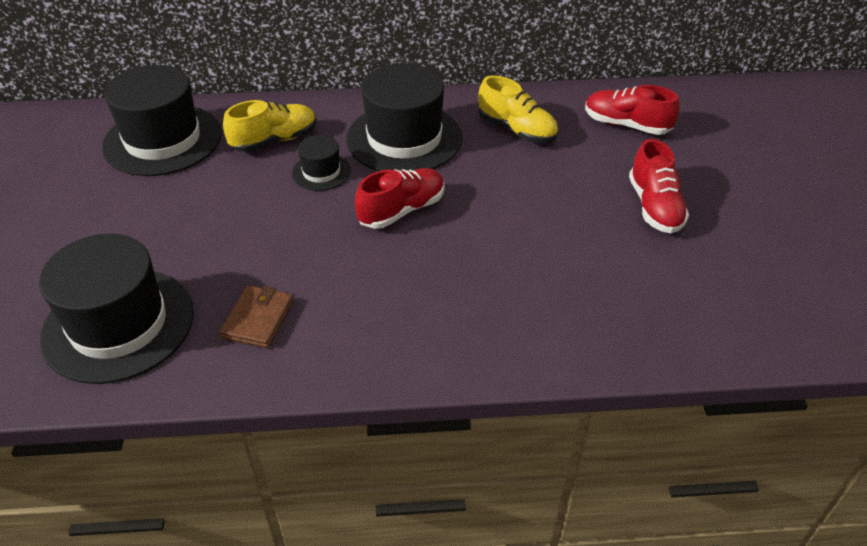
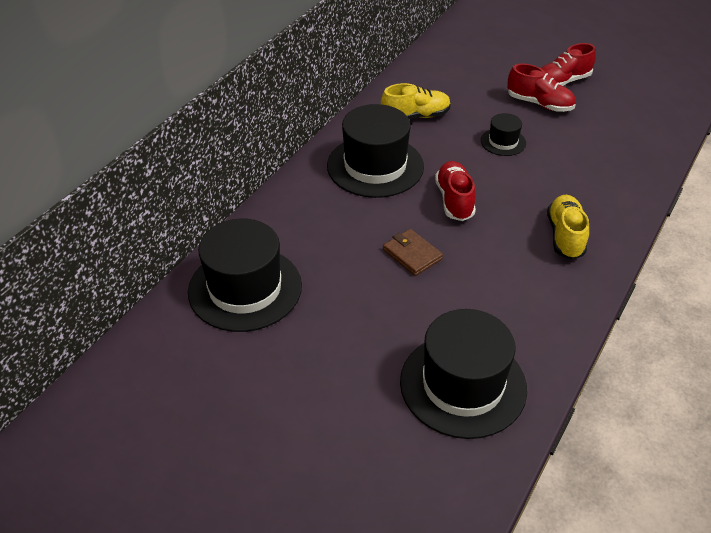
camera: 55 degrees left, 0 degrees up
(258, 319) = (512, 309): brown wallet -> brown wallet (412, 254)
(274, 140) = (312, 228): yellow shoe -> yellow shoe (565, 236)
(321, 172) = (376, 219): black hat -> black hat (503, 142)
(626, 125) = (454, 75): red shoe -> red shoe (561, 82)

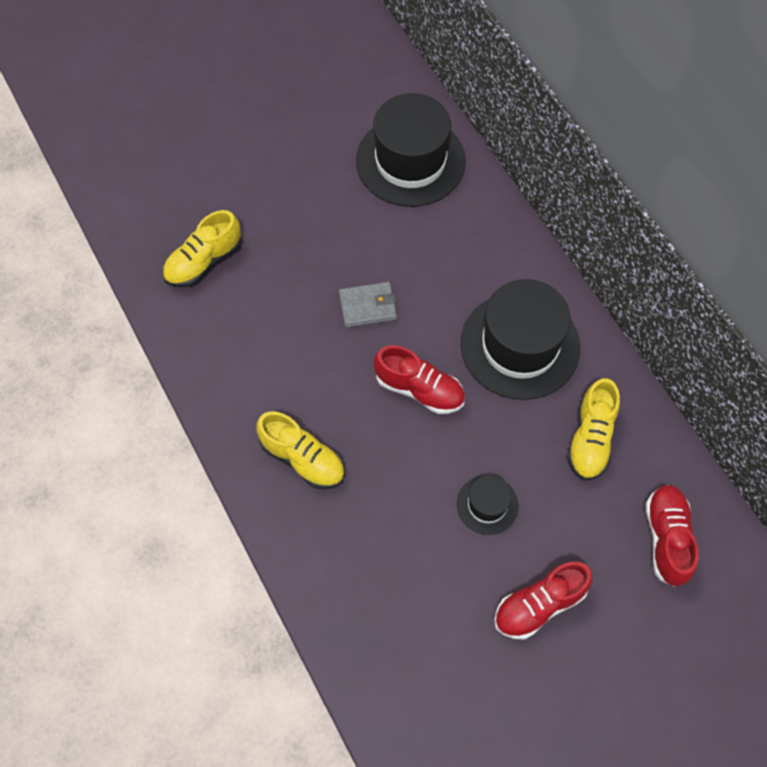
camera: 120 degrees right, 20 degrees up
(412, 254) = (367, 306): brown wallet -> grey wallet
(463, 385) = (204, 261): black hat -> yellow shoe
(561, 82) = (573, 674): red shoe -> red shoe (667, 538)

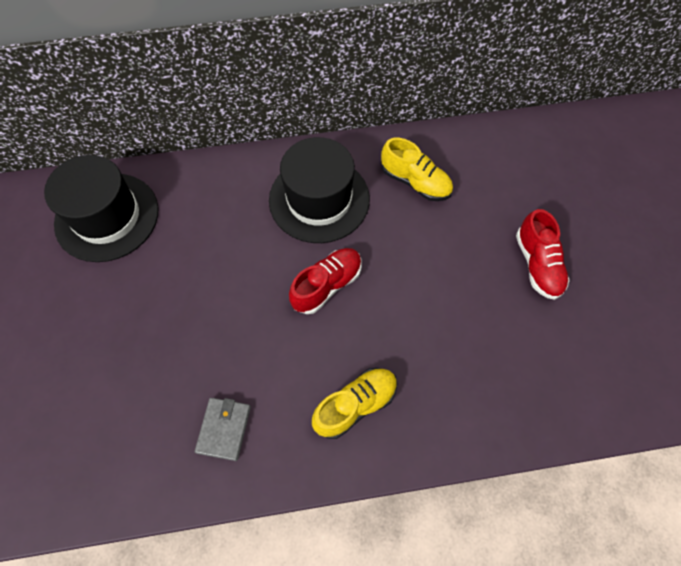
camera: 70 degrees left, 0 degrees up
(204, 261) = (107, 434): yellow shoe -> none
(367, 306) = (230, 299): grey wallet -> grey wallet (224, 429)
(487, 505) = (446, 271): black hat -> none
(667, 538) = (507, 165): red shoe -> none

